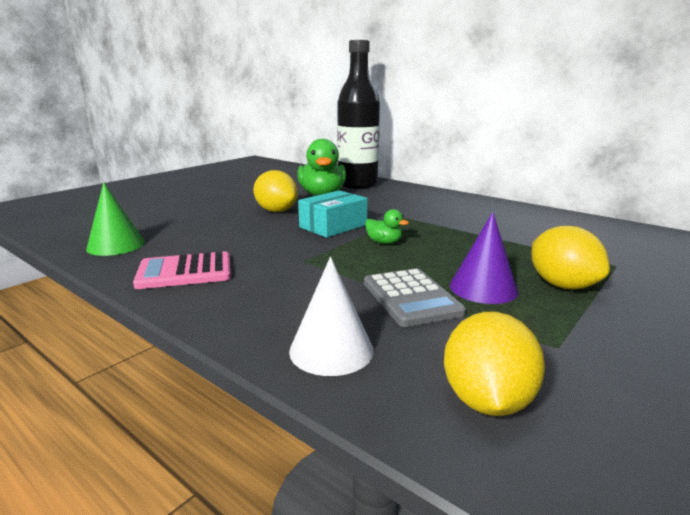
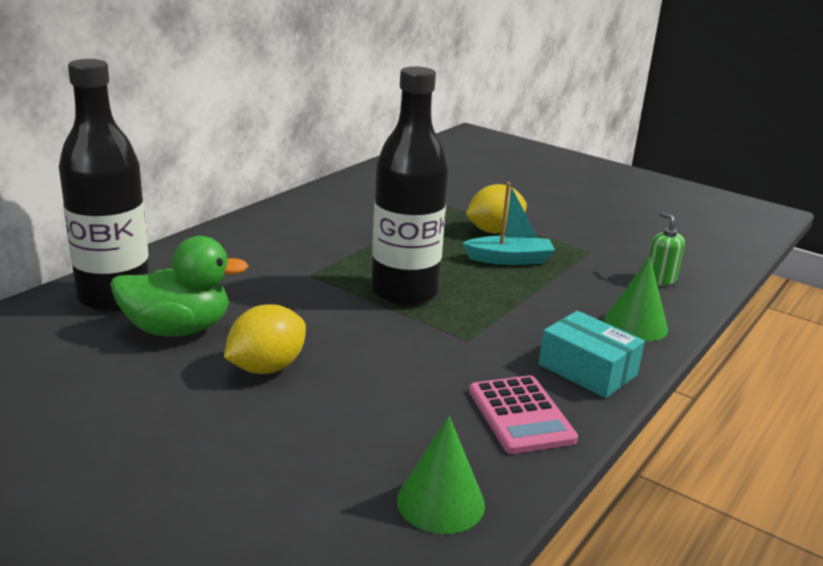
camera: 95 degrees left, 5 degrees up
(331, 350) = (635, 324): white cone -> green cone
(333, 226) = (345, 321): turquoise box -> turquoise box (587, 370)
(384, 242) = (404, 292): green duck -> black bottle
(411, 298) = (538, 289): grey calculator -> none
(483, 288) = (509, 259): purple cone -> turquoise boat
(487, 400) = (660, 280): yellow lemon -> green soap dispenser

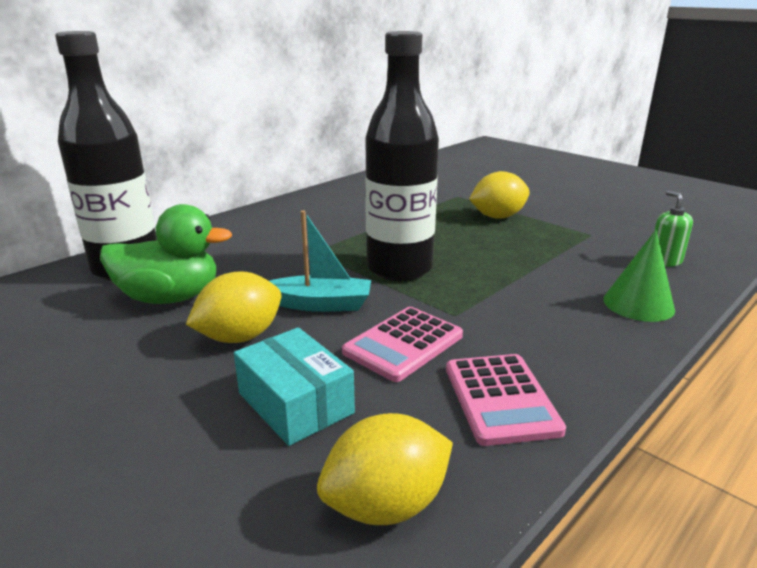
camera: 10 degrees right, 0 degrees up
(425, 369) = (403, 344): none -> pink calculator
(440, 502) = (386, 505): green cone -> yellow lemon
(509, 259) = (509, 241): turquoise boat -> turquoise boat (320, 304)
(587, 370) = (582, 350): turquoise box -> turquoise box (295, 403)

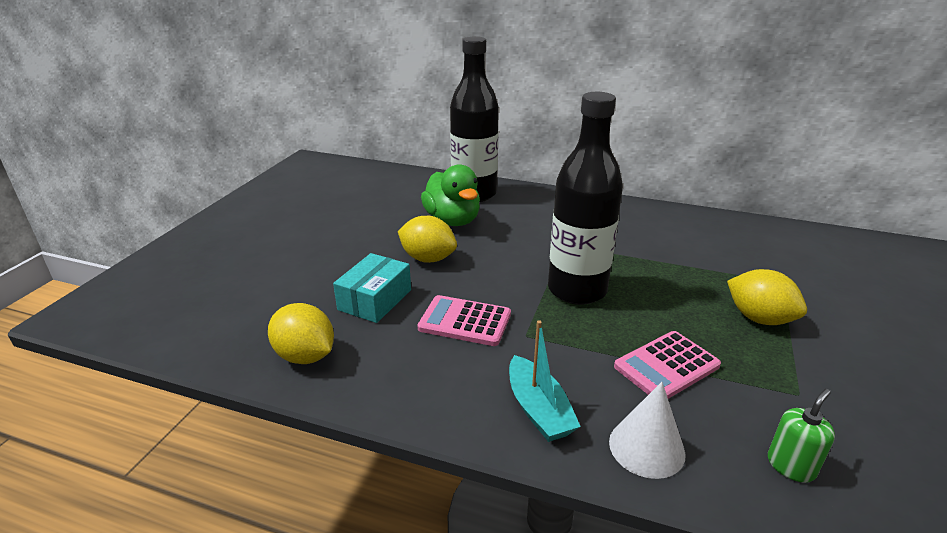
camera: 65 degrees right, 5 degrees up
(320, 304) = (490, 273): turquoise boat -> turquoise boat (538, 409)
(500, 399) = (425, 380): pink calculator -> pink calculator (666, 366)
(638, 304) = (646, 447): green cone -> white cone

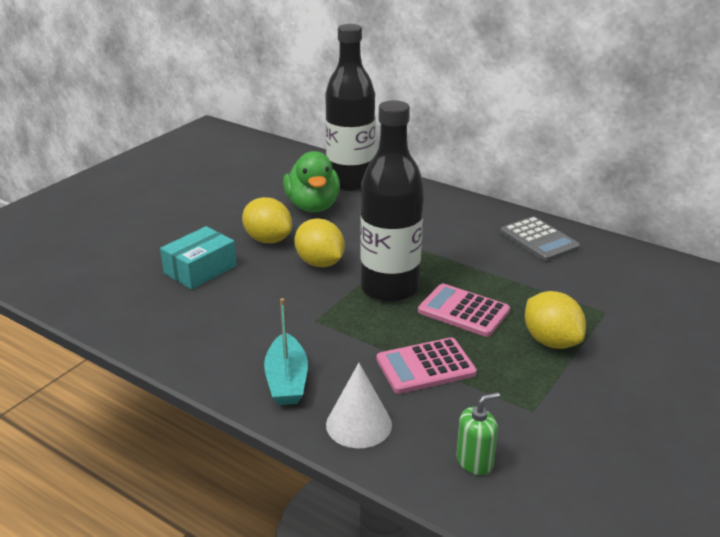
camera: 15 degrees right, 0 degrees up
(305, 356) = (119, 306): yellow lemon -> yellow lemon (320, 263)
(465, 321) = (268, 300): pink calculator -> pink calculator (463, 311)
(675, 225) = (539, 240): none -> grey calculator

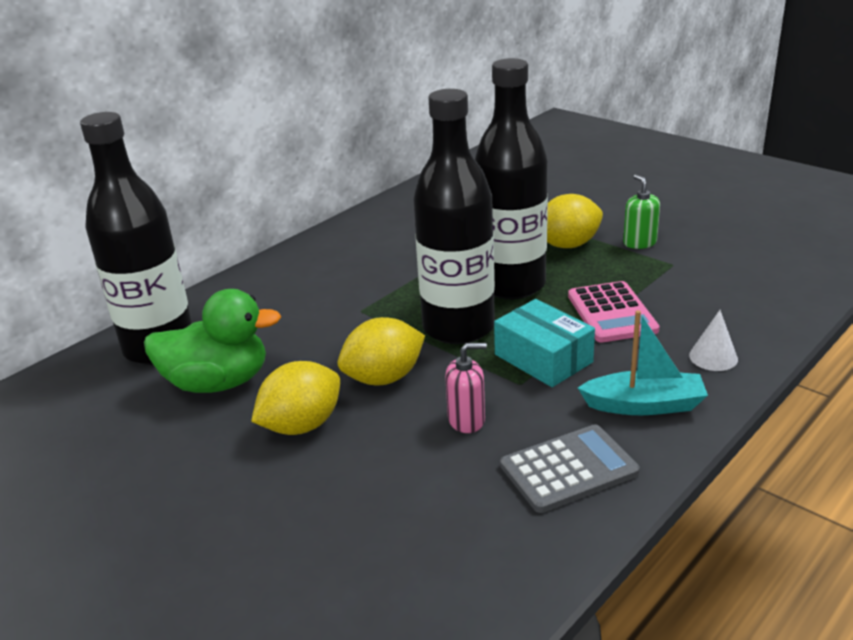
camera: 80 degrees left, 0 degrees up
(200, 269) = (369, 494): turquoise box -> turquoise box (543, 358)
(271, 299) = (466, 420): none -> pink soap dispenser
(359, 424) = (713, 357): white cone -> white cone, size x0.66
(463, 311) = (511, 285): pink calculator -> black bottle
(474, 461) = (750, 297): green soap dispenser -> green soap dispenser (639, 242)
(539, 240) = (379, 231): grey calculator -> grey calculator (569, 469)

